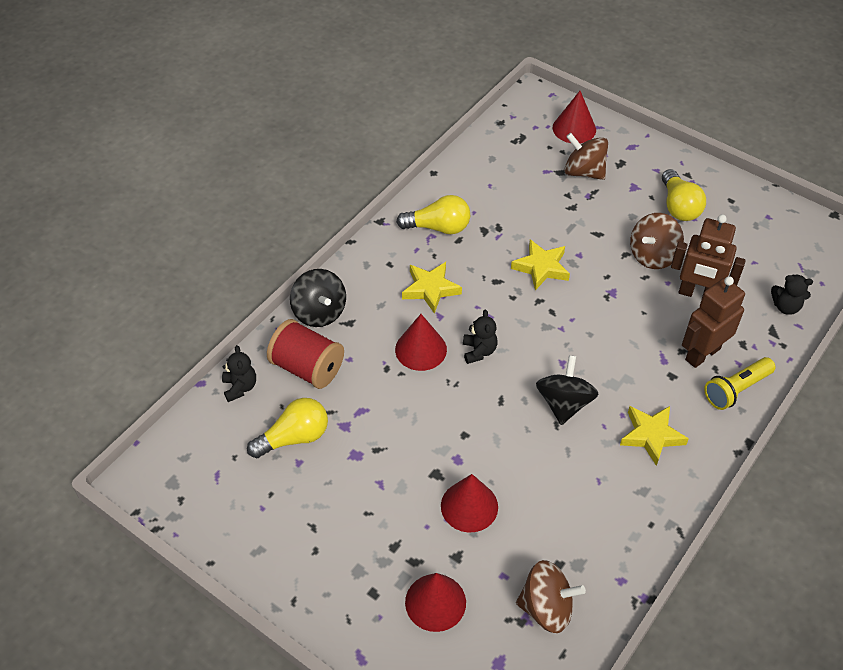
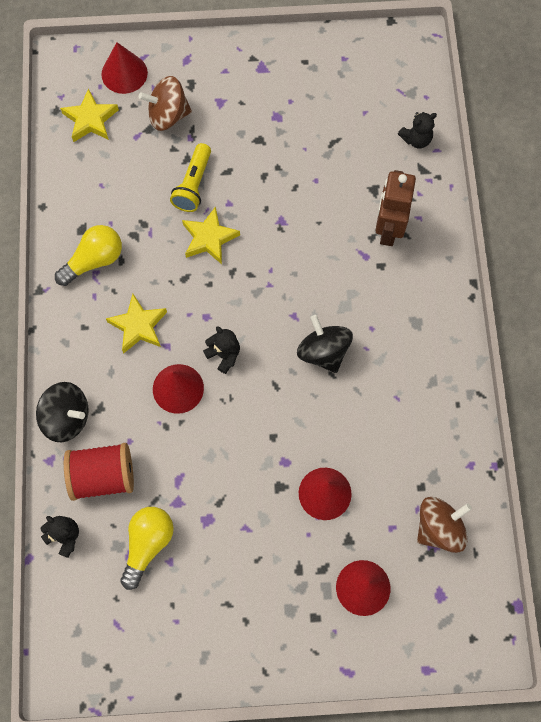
camera: 40 degrees left, 20 degrees up
(651, 435) = (405, 330): yellow star -> yellow star (90, 119)
(653, 256) = (286, 162): brown spinning top -> none
(678, 206) = (269, 97): yellow light bulb -> none
(697, 294) = (345, 175): brown robot -> none
(736, 390) = (434, 243): yellow flashlight -> yellow flashlight (193, 185)

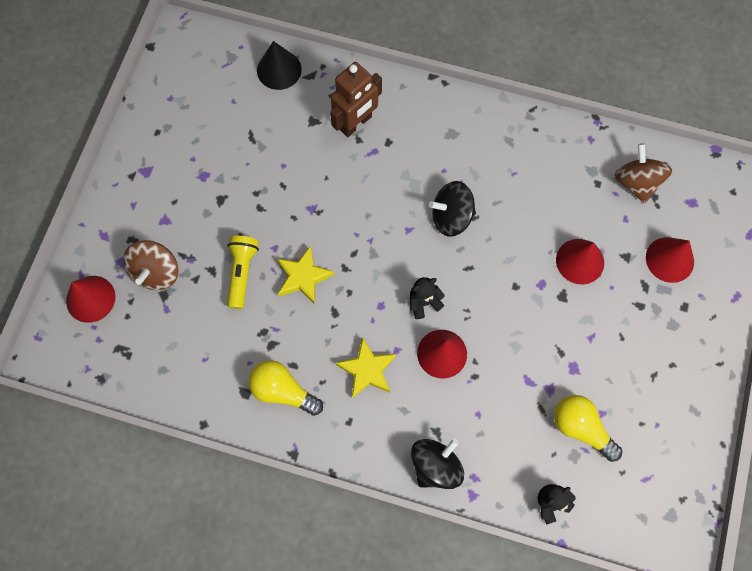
camera: 70 degrees left, 0 degrees up
(90, 119) = (127, 347): yellow star -> none
(94, 260) = (283, 391): yellow light bulb -> yellow light bulb turned 45 degrees counterclockwise
(103, 476) = (504, 448): red spool -> none
(193, 185) = (242, 273): yellow flashlight -> yellow flashlight turned 120 degrees counterclockwise
(388, 229) = (356, 123): brown robot -> brown robot turned 75 degrees counterclockwise
(416, 139) = (279, 70): black teddy bear -> black cone

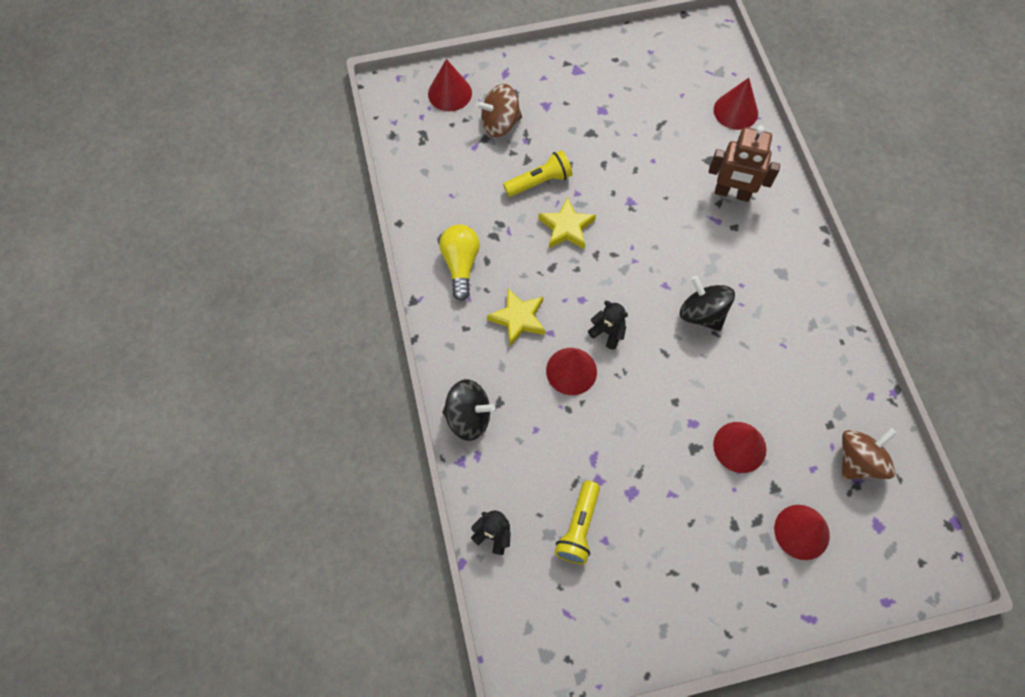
camera: 60 degrees right, 5 degrees down
(279, 70) = (735, 111): black cone -> red cone
(581, 428) = (578, 527): yellow light bulb -> yellow flashlight

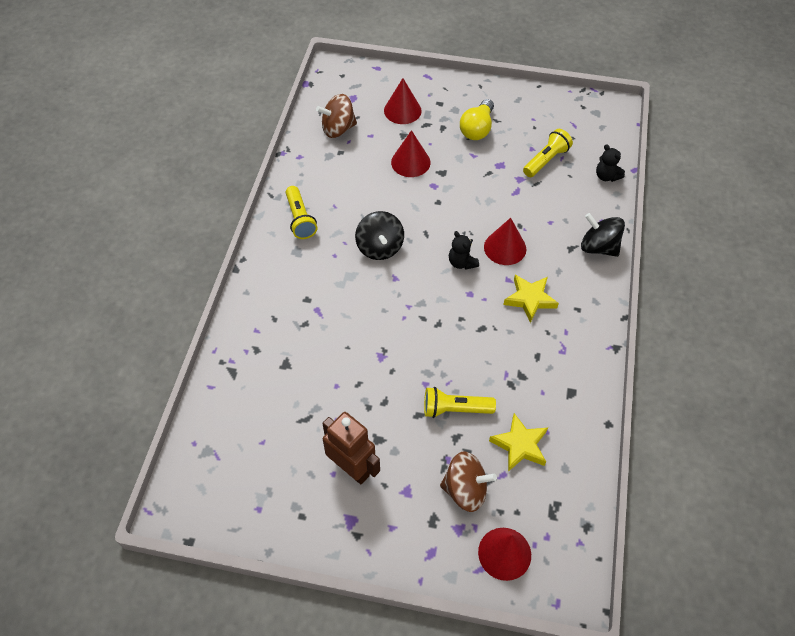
camera: 155 degrees left, 10 degrees down
(460, 265) = (562, 361): yellow light bulb -> yellow light bulb (477, 129)
(566, 227) = (452, 356): yellow star -> yellow star (520, 445)
(732, 193) = (288, 327): brown robot -> brown robot (352, 468)
(735, 111) = (224, 401): red cone -> none
(806, 312) = (300, 219): none -> yellow flashlight

